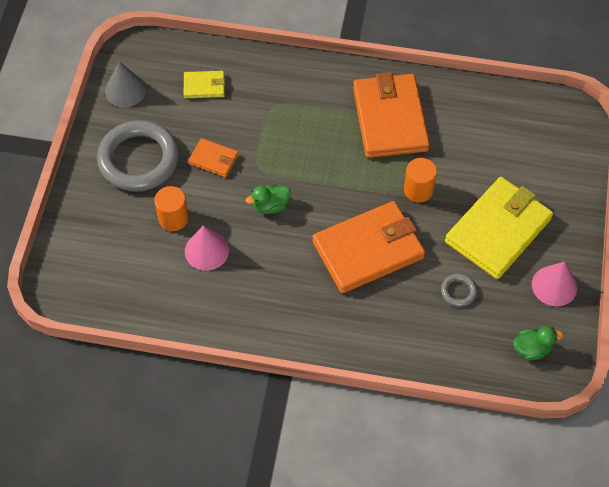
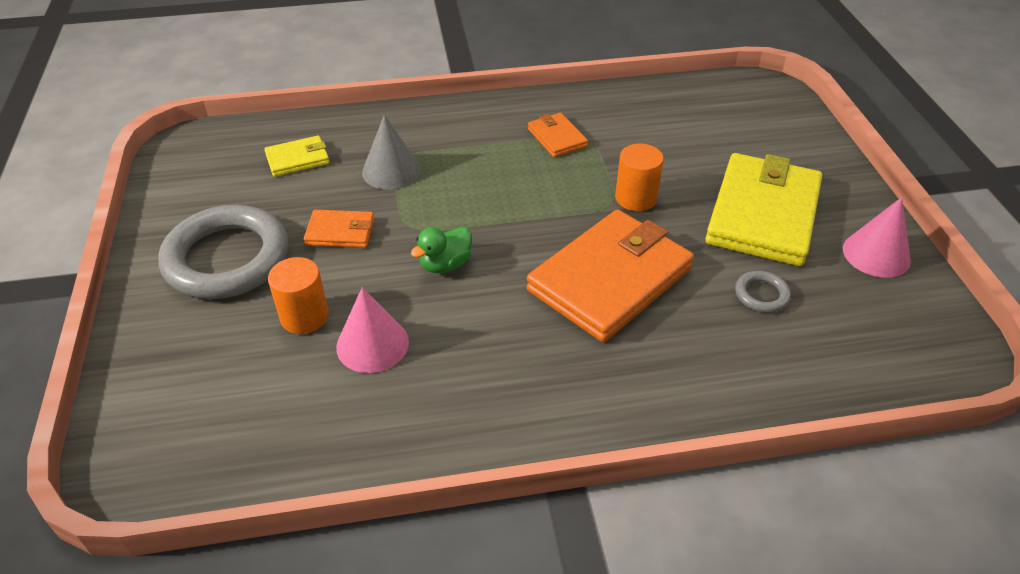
camera: 20 degrees left, 15 degrees down
(125, 90) = (185, 187): grey cone -> grey cone (391, 171)
(389, 119) = (557, 138): orange wallet -> orange wallet, size x0.47
(532, 349) = (907, 336): green duck -> none

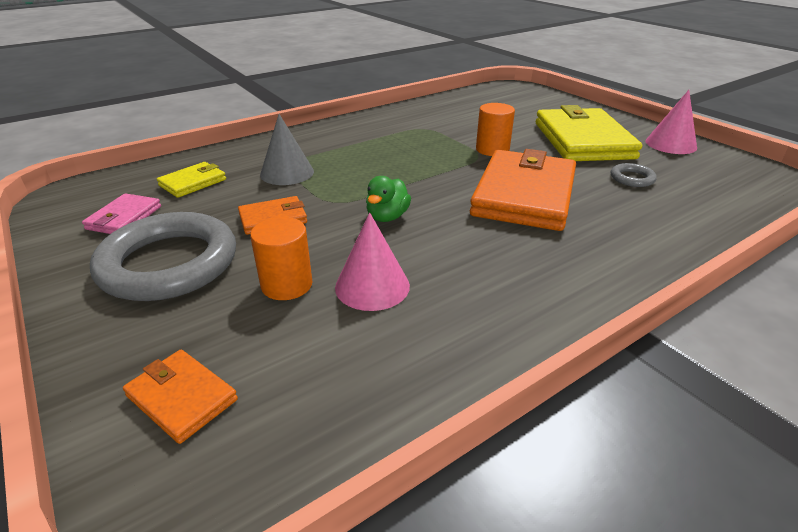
camera: 25 degrees left, 10 degrees down
(218, 190) = (124, 218): none -> pink wallet
(557, 138) = (403, 131): orange wallet -> orange wallet (181, 398)

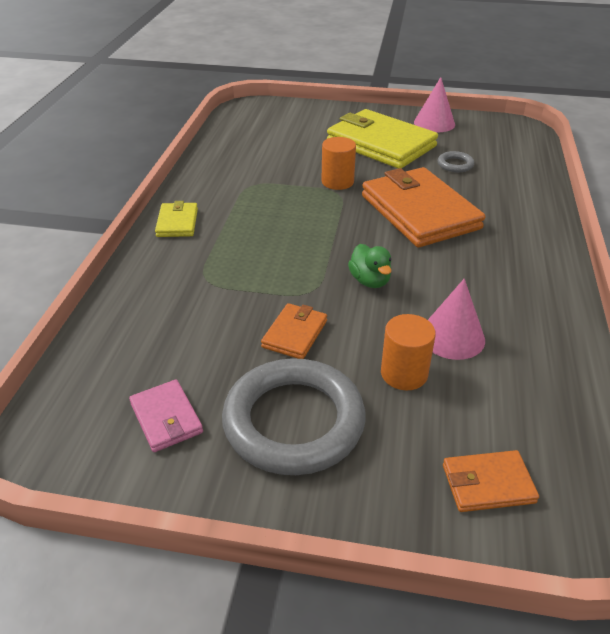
camera: 45 degrees left, 5 degrees up
(193, 182) = (155, 347): yellow wallet -> yellow wallet (177, 222)
(287, 173) = (222, 288): grey cone -> none

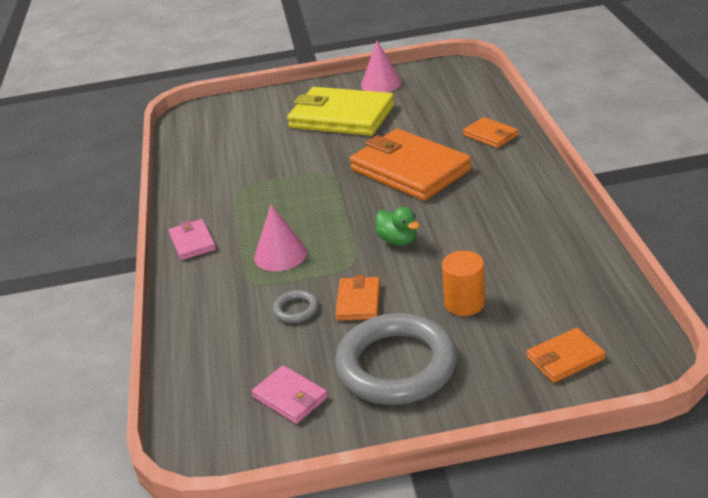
camera: 15 degrees left, 5 degrees down
(177, 222) = (192, 242): yellow wallet -> pink wallet
(337, 182) = (321, 163): orange cylinder -> none
(452, 337) = (488, 264): pink cone -> pink cone (280, 254)
(455, 164) = (420, 118): grey ring -> grey ring (296, 309)
(519, 200) = (490, 135): none -> orange wallet

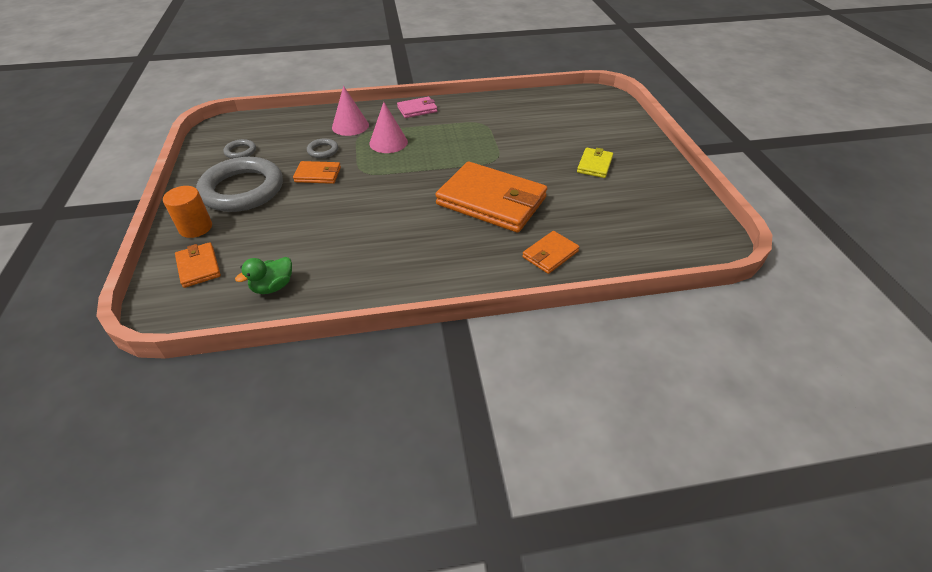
camera: 85 degrees right, 10 degrees up
(290, 397) = (240, 151): pink wallet -> grey ring
(341, 117) = (594, 165): yellow wallet -> yellow wallet, size x0.47
(381, 83) = (667, 187): pink cone -> pink cone (350, 126)
(398, 240) = (385, 193): green duck -> green duck (273, 287)
(410, 170) = (491, 201): orange wallet -> orange wallet turned 75 degrees clockwise
(464, 303) = (290, 222): orange cylinder -> orange cylinder (195, 228)

